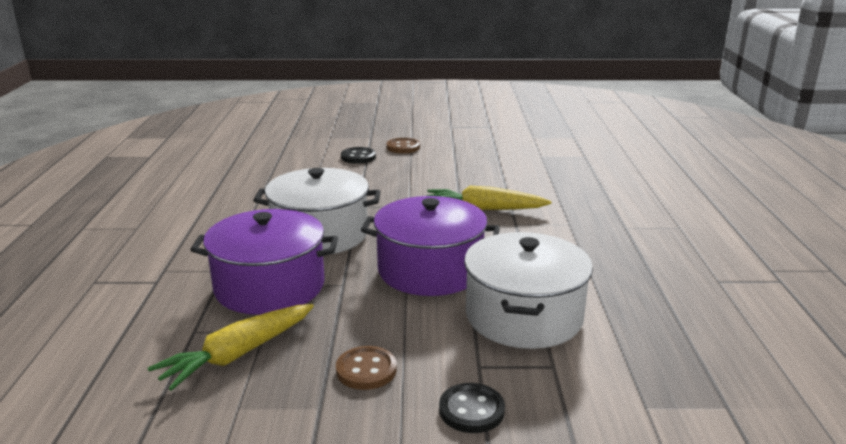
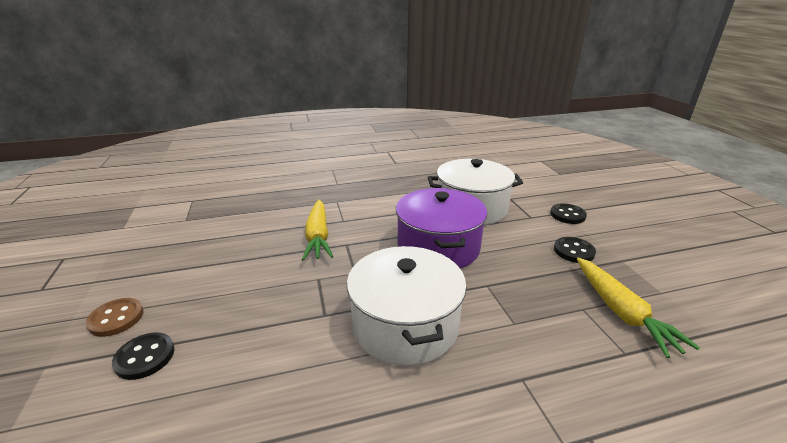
camera: 105 degrees left, 5 degrees up
(238, 355) = (621, 312): yellow carrot -> yellow carrot turned 45 degrees clockwise
(269, 287) = (523, 328): purple pot -> none
(366, 370) = (573, 251): brown button -> black button

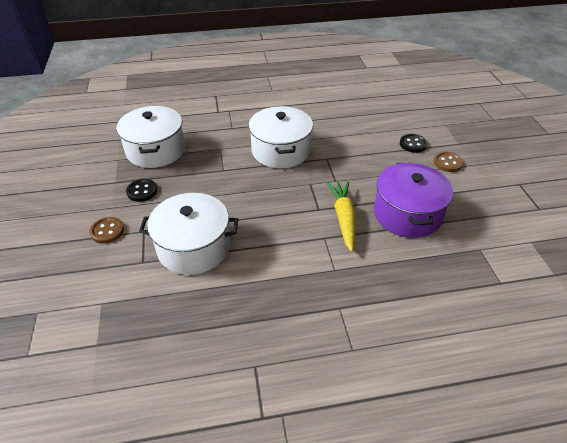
camera: 175 degrees left, 15 degrees up
(438, 247) = (244, 201): purple pot -> purple pot (407, 214)
(567, 215) = (107, 231): black button -> brown button
(621, 312) = (156, 150): yellow carrot -> white pot

